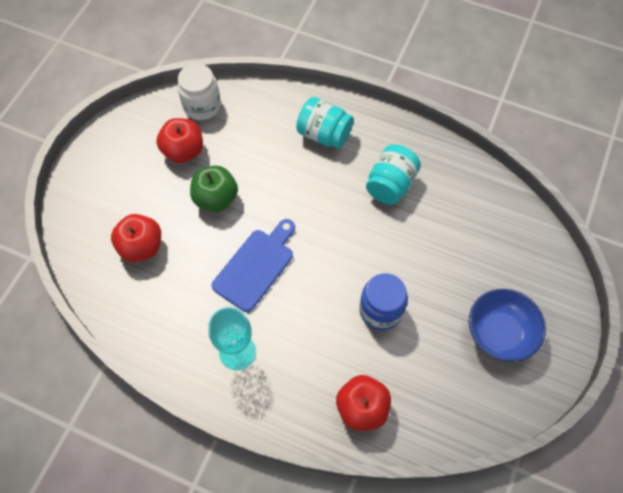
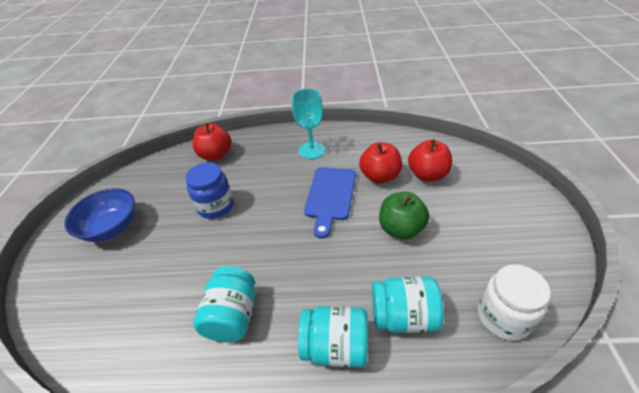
camera: 160 degrees right, 20 degrees down
(183, 151) = (470, 257): red apple -> red apple (380, 176)
(266, 133) = (403, 316): none -> turquoise jar

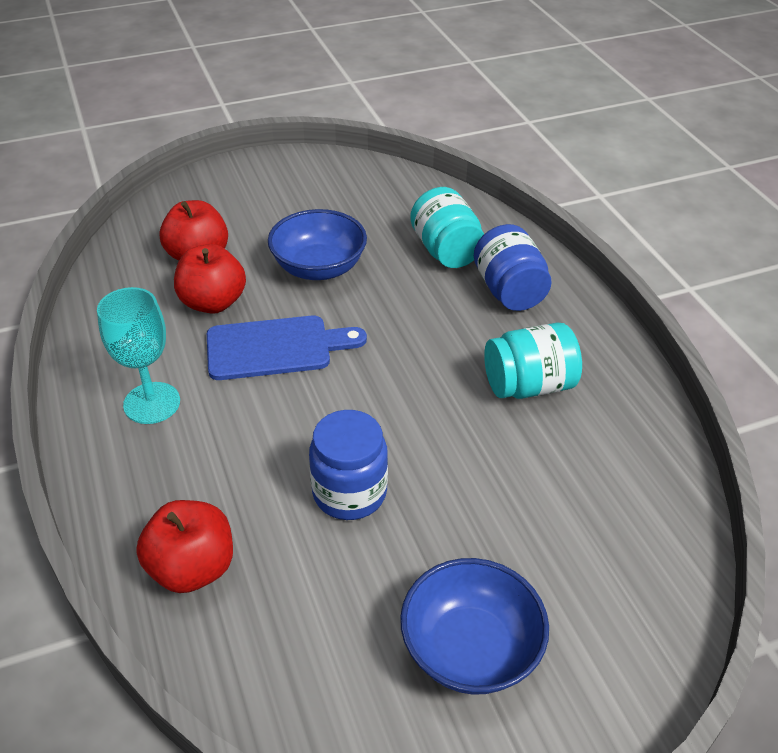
camera: 115 degrees left, 0 degrees up
(335, 347) = (509, 291): turquoise jar -> blue jar
(401, 229) = (319, 268): green apple -> blue bowl
(503, 317) = (410, 192): white jar -> none

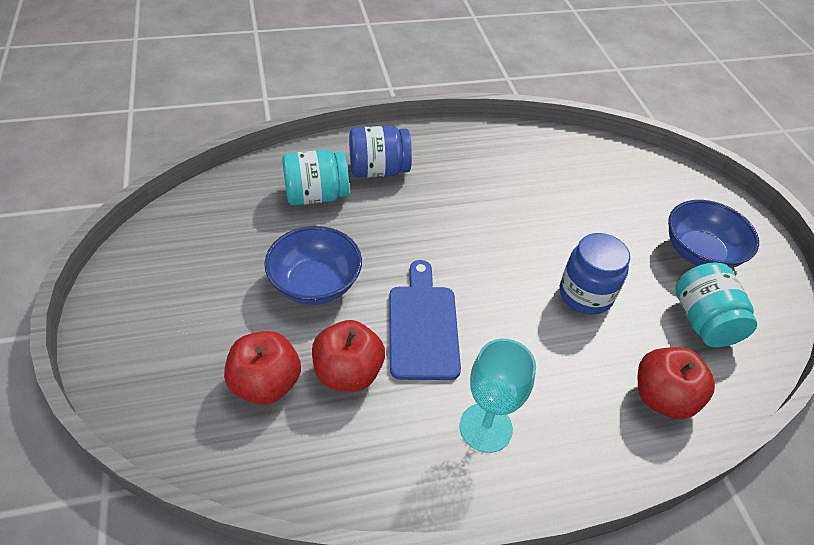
camera: 85 degrees left, 5 degrees up
(528, 385) = (484, 182): turquoise jar -> turquoise jar (703, 321)

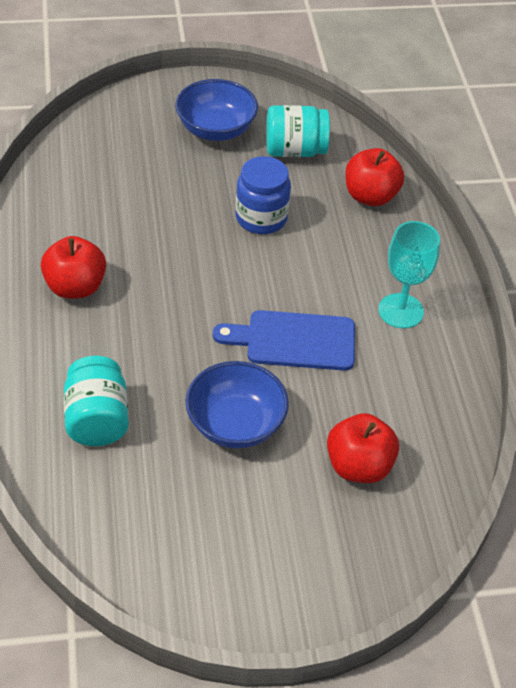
camera: 85 degrees left, 0 degrees up
(348, 372) = (346, 401): red apple -> red apple (75, 287)
(378, 170) = (60, 357): blue jar -> none

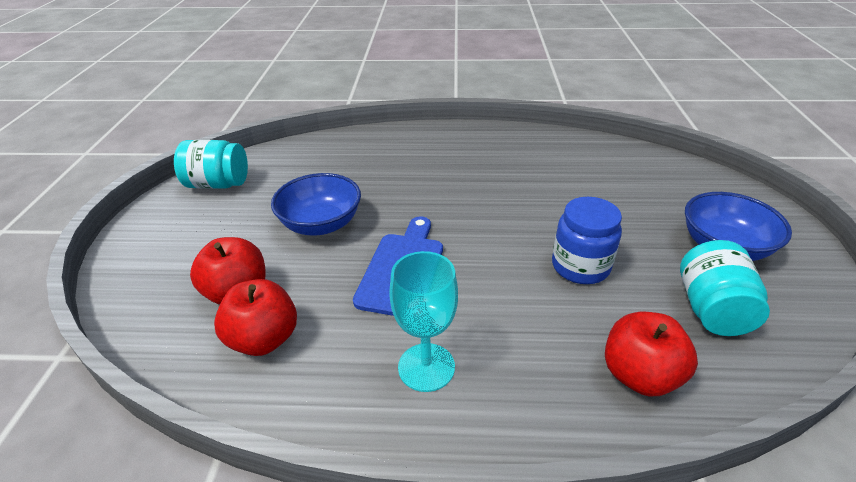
camera: 105 degrees right, 10 degrees down
(75, 287) = (486, 158): red apple -> red apple (264, 339)
(97, 419) = (355, 163): turquoise jar -> turquoise jar (218, 184)

